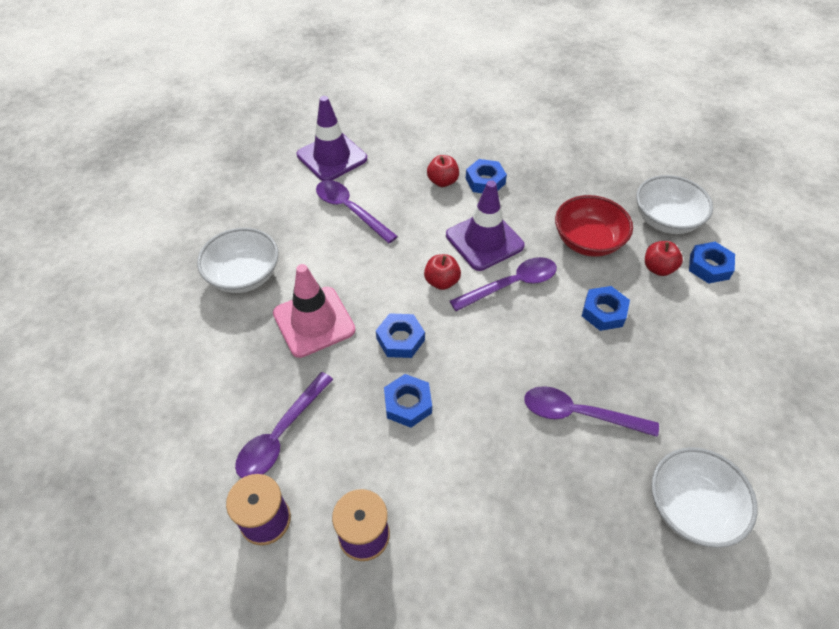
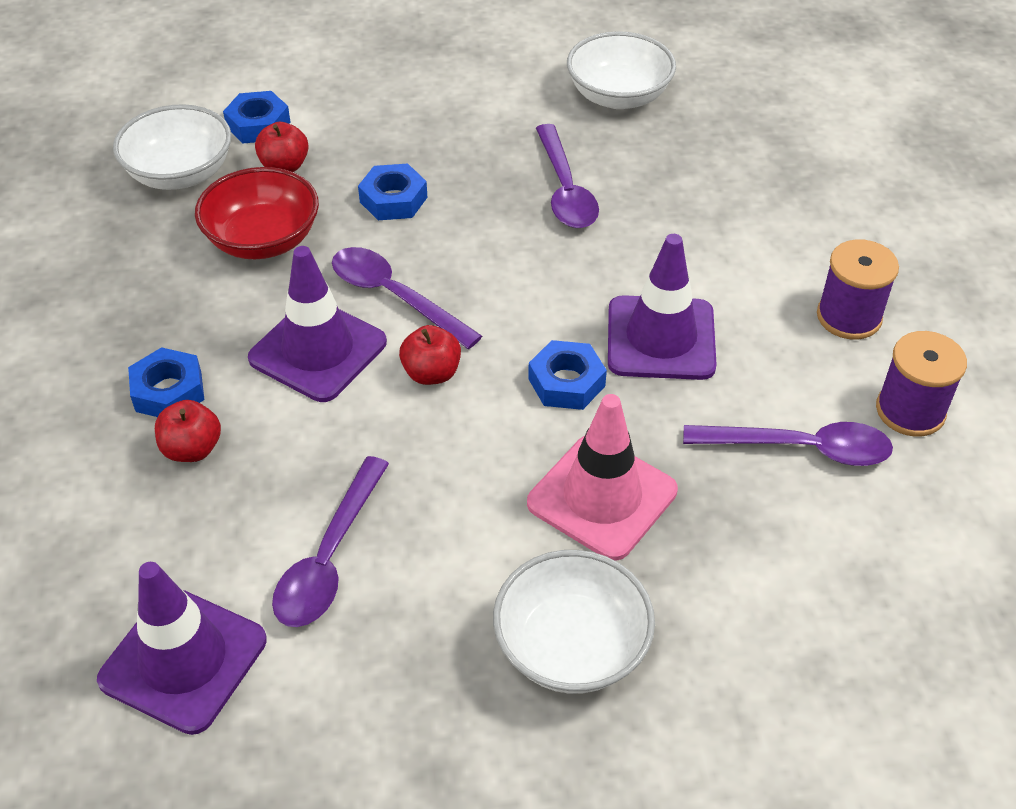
camera: 115 degrees left, 5 degrees down
(408, 404) = (661, 338): blue nut -> purple traffic cone

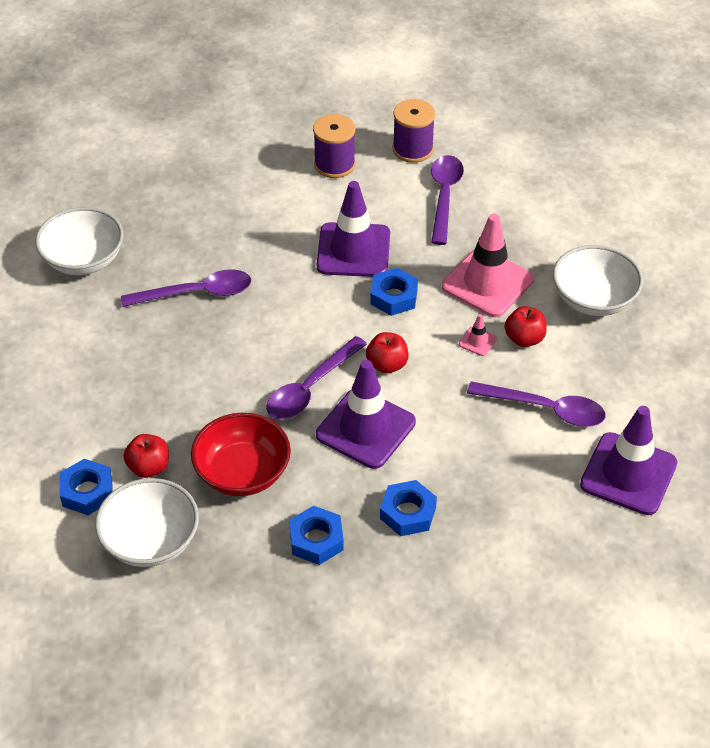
camera: 90 degrees left, 0 degrees up
(192, 449) = (462, 491): red apple -> red apple (524, 339)
(393, 199) = (199, 393): blue nut -> blue nut (316, 540)
(474, 478) = (477, 341): none -> pink traffic cone

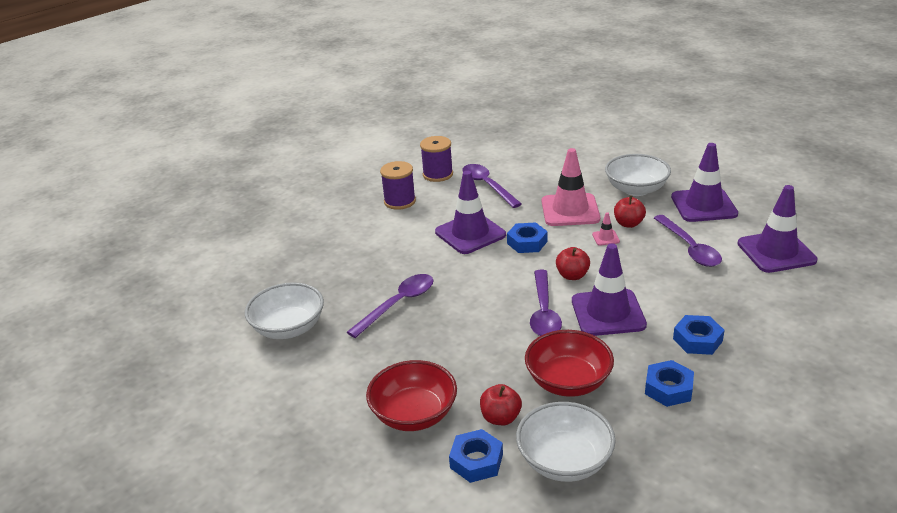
camera: 35 degrees left, 15 degrees down
(88, 416) = (414, 414): none -> red bowl
(545, 409) = (689, 248): purple spoon -> purple spoon turned 90 degrees clockwise
(637, 367) = (703, 205): none -> purple traffic cone

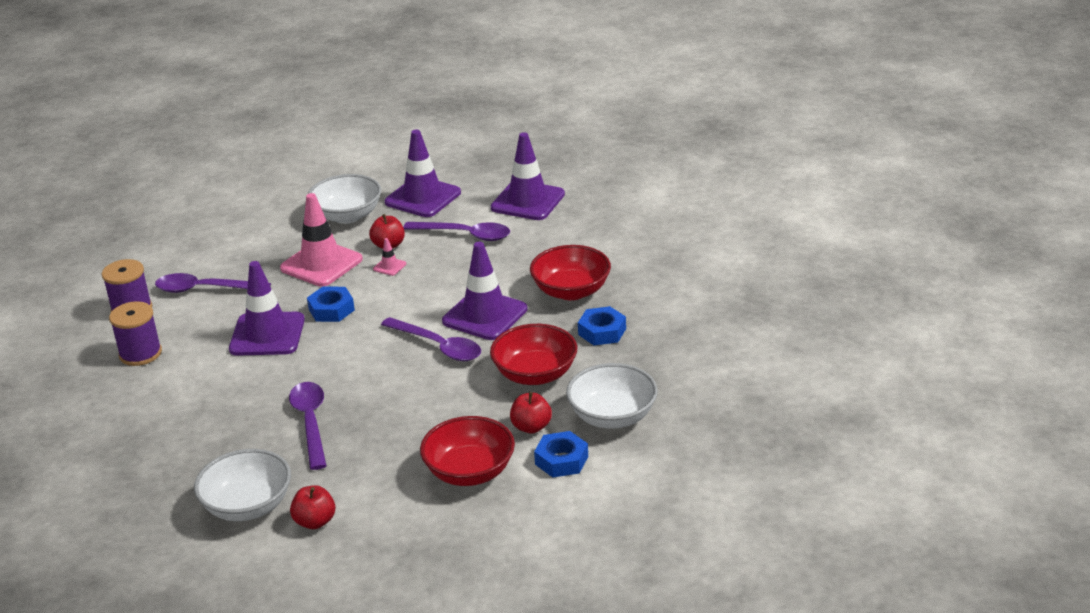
camera: 55 degrees left, 0 degrees up
(572, 275) = (413, 309): red apple -> red apple (315, 522)
(697, 340) = (571, 291): blue nut -> red bowl

